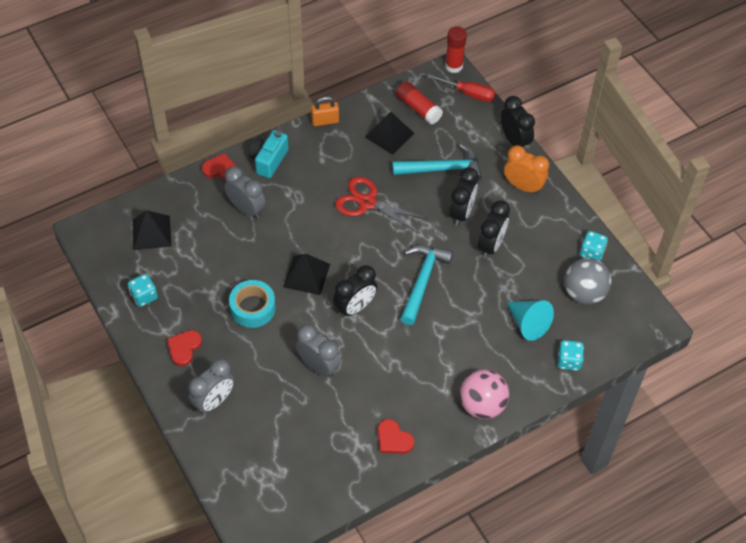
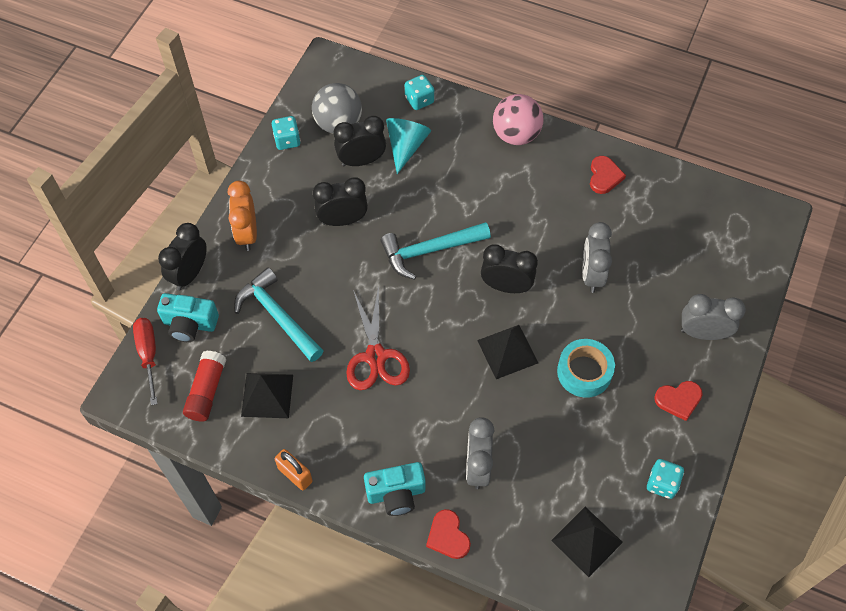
camera: 125 degrees left, 5 degrees up
(454, 66) = (114, 395): red glue stick -> none
(461, 213) = (322, 266): black clock -> black clock (361, 161)
(474, 123) = (190, 324): none -> turquoise camera

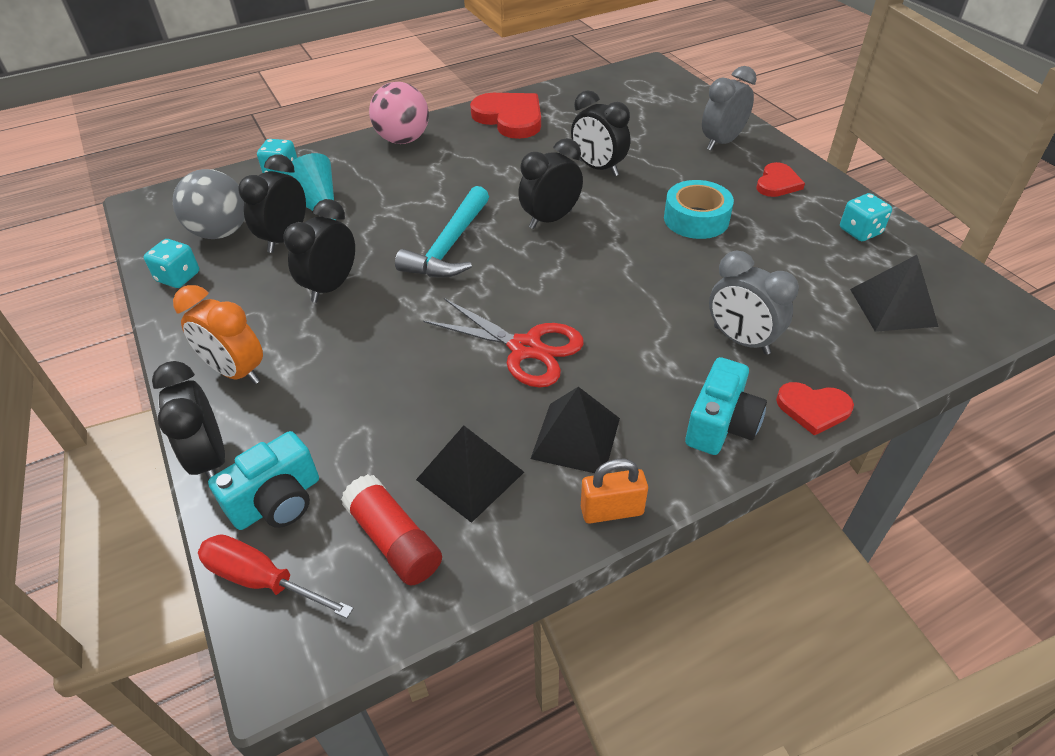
camera: 50 degrees left, 15 degrees down
(277, 316) = (376, 404): turquoise hammer -> none
(507, 351) = (623, 253): black pyramid -> black pyramid (576, 438)
(591, 275) = (598, 168): grey clock -> black clock
(604, 176) = (510, 118): red heart -> red heart, size x1.77

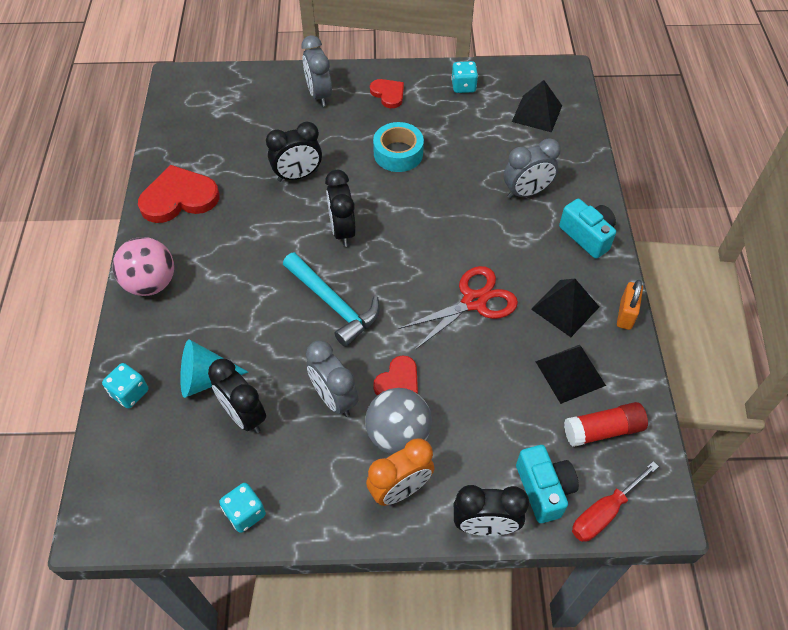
camera: 65 degrees left, 10 degrees up
(221, 232) = (197, 465): grey ball -> grey ball (398, 435)
(331, 287) = (334, 398): black clock -> grey clock
(813, 409) = (595, 191): red heart -> red heart (398, 381)

